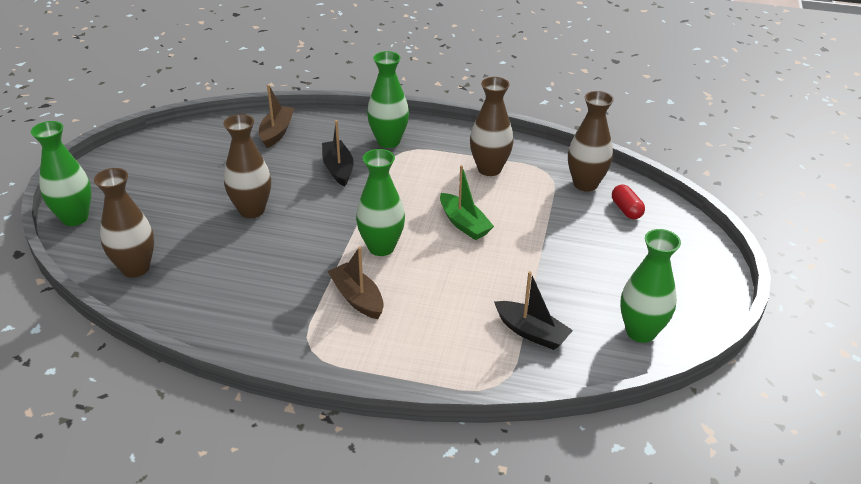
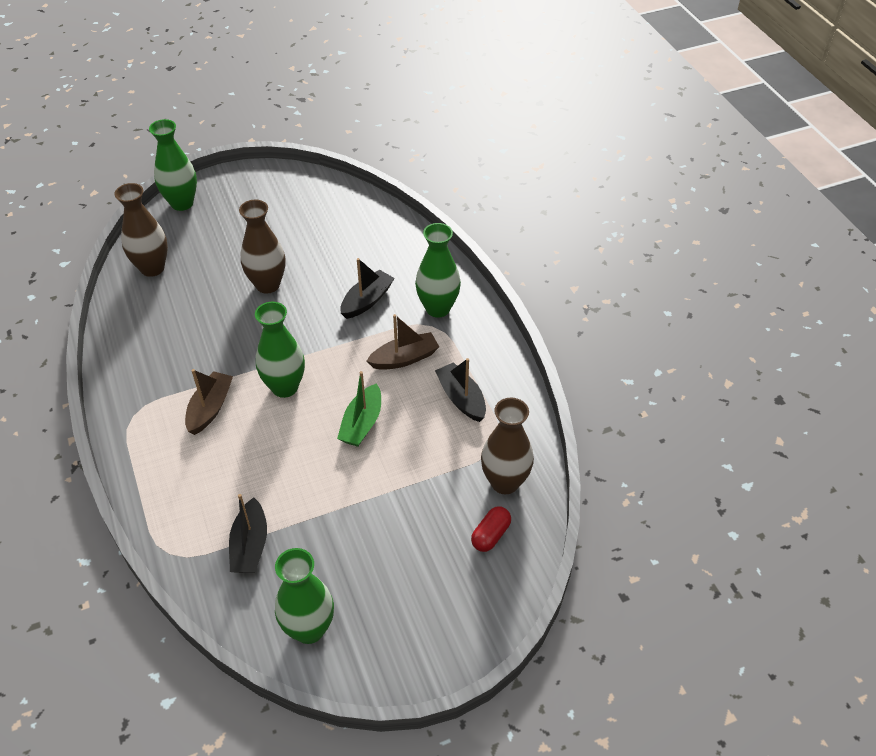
camera: 55 degrees right, 10 degrees up
(276, 132) = (383, 235): brown boat -> brown boat (404, 358)
(489, 169) = (461, 398): brown vase -> black boat

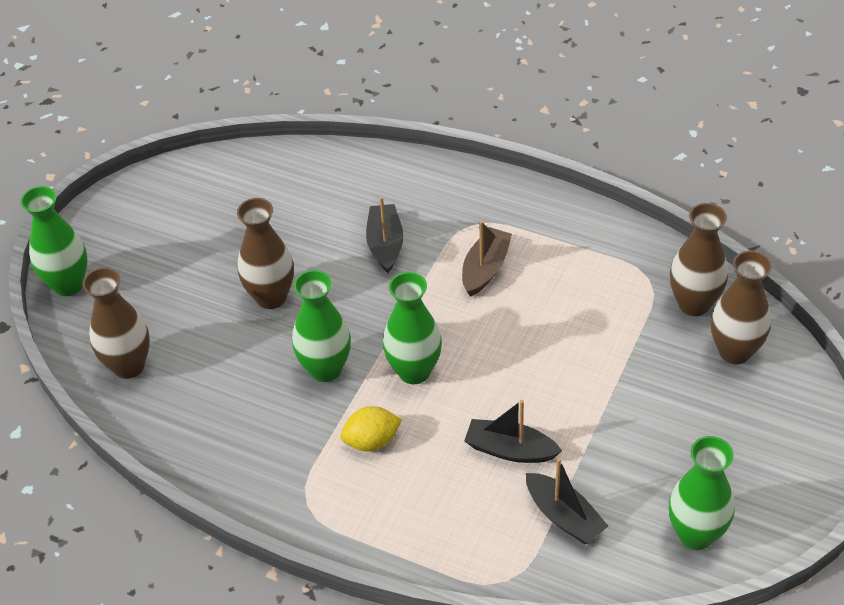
camera: 40 degrees left, 0 degrees up
(210, 408) = (371, 441): brown boat -> yellow lemon
(362, 423) = (522, 348): green boat -> none
(438, 308) = (457, 206): green vase -> green vase (325, 369)
(461, 398) = (575, 265): black boat -> black boat (510, 450)
(490, 535) = (735, 351): red capsule -> brown vase

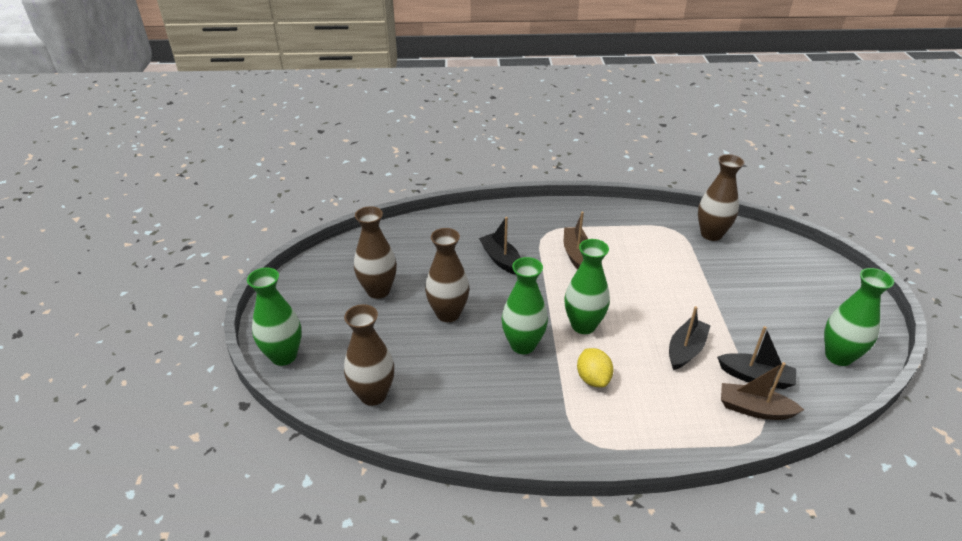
camera: 30 degrees left, 10 degrees down
(371, 441) = (593, 379): yellow lemon -> yellow lemon turned 60 degrees counterclockwise
(510, 450) = (685, 350): black boat -> black boat turned 135 degrees clockwise
(525, 552) = (754, 409): none -> brown boat
(735, 351) = (757, 251): brown vase -> brown vase (378, 291)

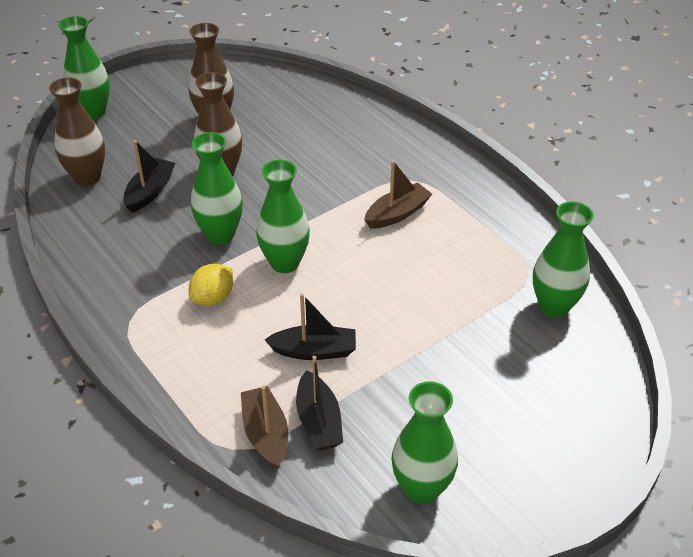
camera: 55 degrees right, 5 degrees up
(501, 259) = (333, 169): black boat -> black boat (150, 192)
(711, 234) = (554, 306): brown vase -> green vase

